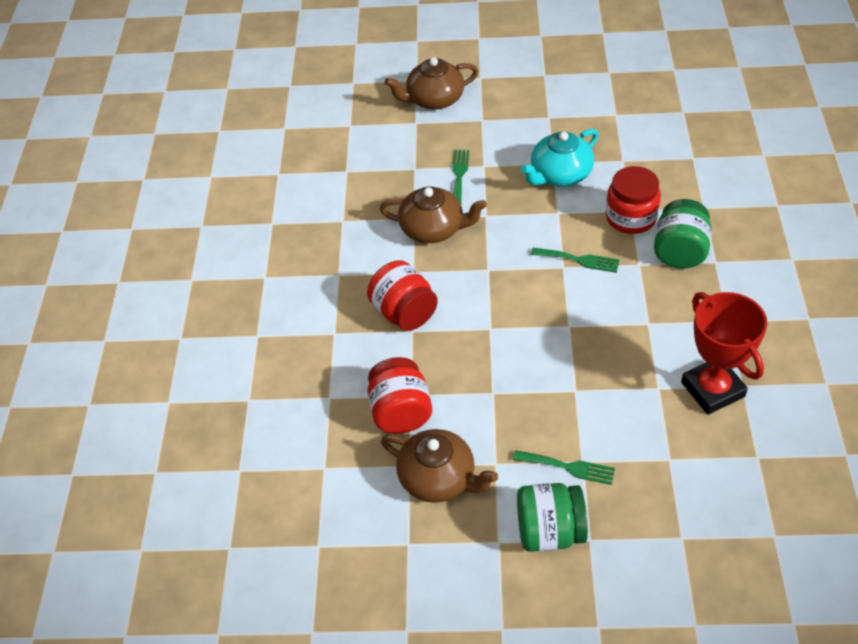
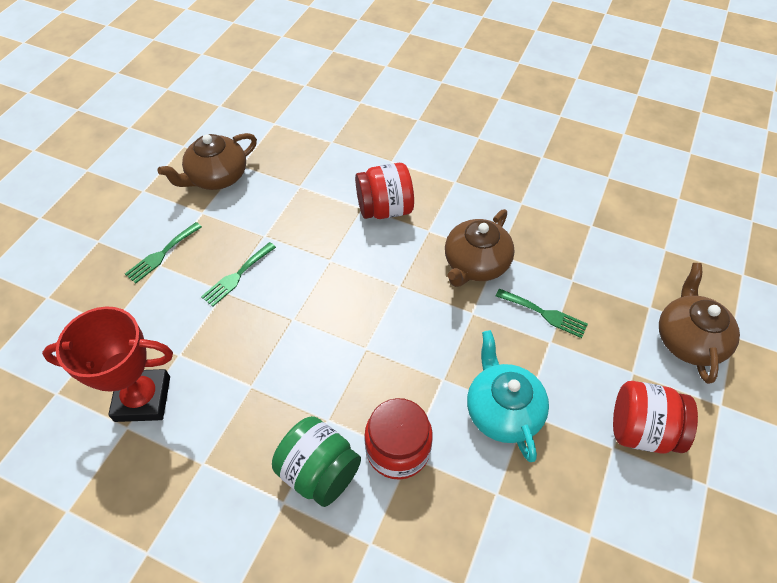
camera: 110 degrees right, 5 degrees up
(400, 412) = (288, 175): red jar -> red jar (641, 430)
(549, 532) = (124, 221): green jar -> none
(579, 260) = (366, 366): green fork -> green fork (237, 276)

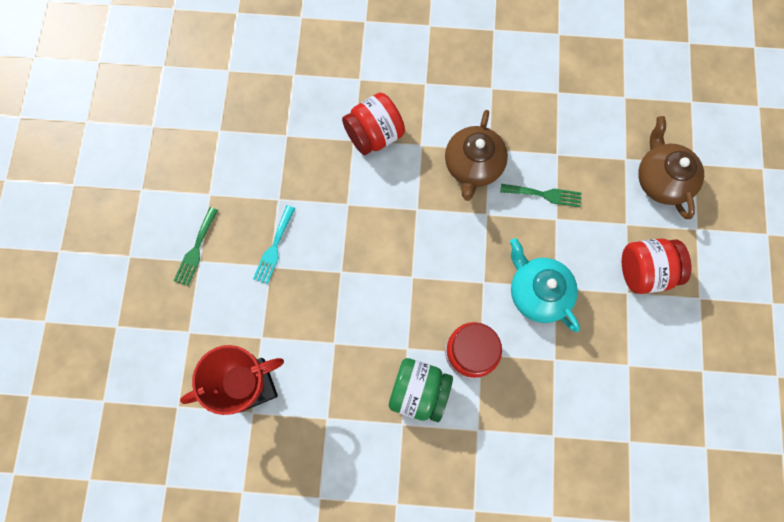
camera: 20 degrees left, 20 degrees up
(217, 177) = (204, 151): brown teapot -> none
(237, 276) = (274, 248): green fork -> turquoise fork

